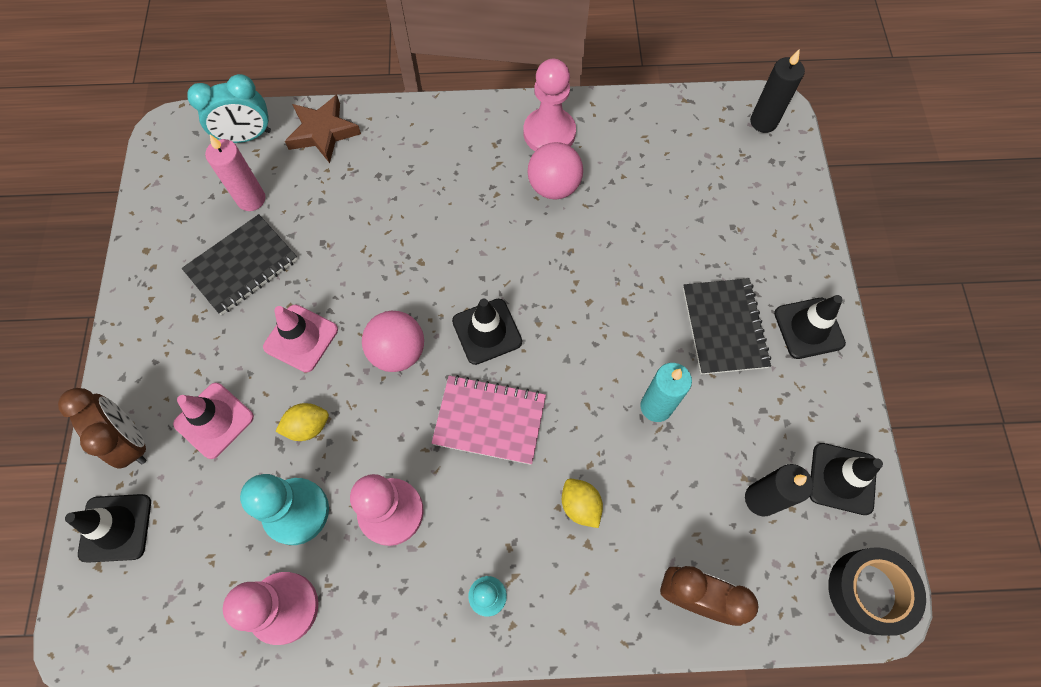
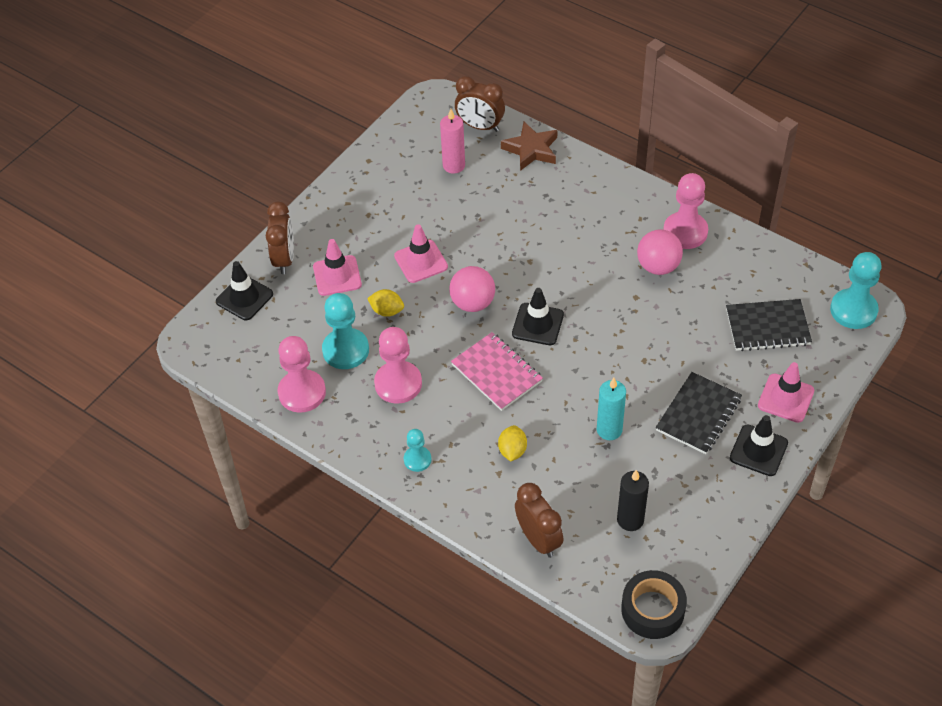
camera: 40 degrees right, 15 degrees down
(242, 266) = (418, 201): black notebook -> black notebook (767, 327)
(246, 137) = (480, 126): turquoise clock -> brown clock
(763, 122) = (853, 310): black candle -> turquoise pawn
(784, 253) = (786, 398): none -> pink traffic cone
(842, 478) = (696, 544): black traffic cone -> none

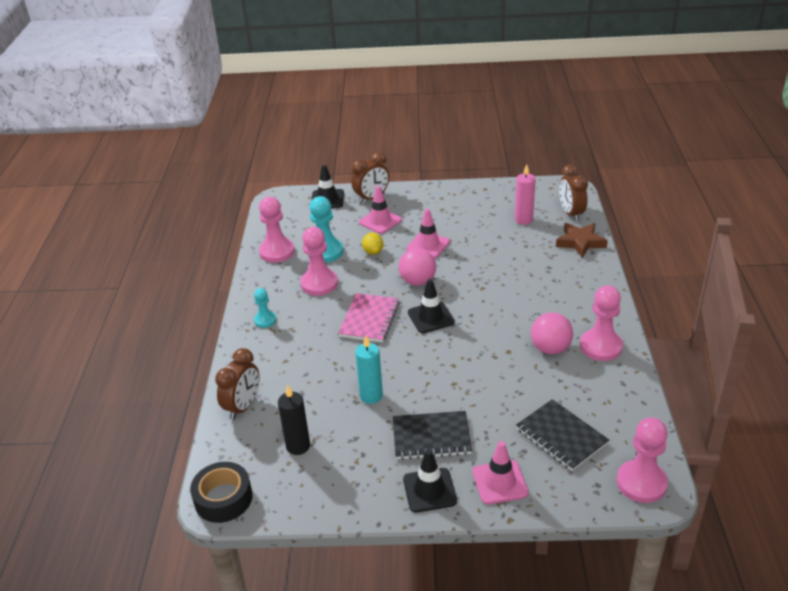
camera: 55 degrees right, 15 degrees down
(512, 451) = (309, 358): yellow lemon -> none
(853, 310) = (641, 483): turquoise pawn -> pink pawn

